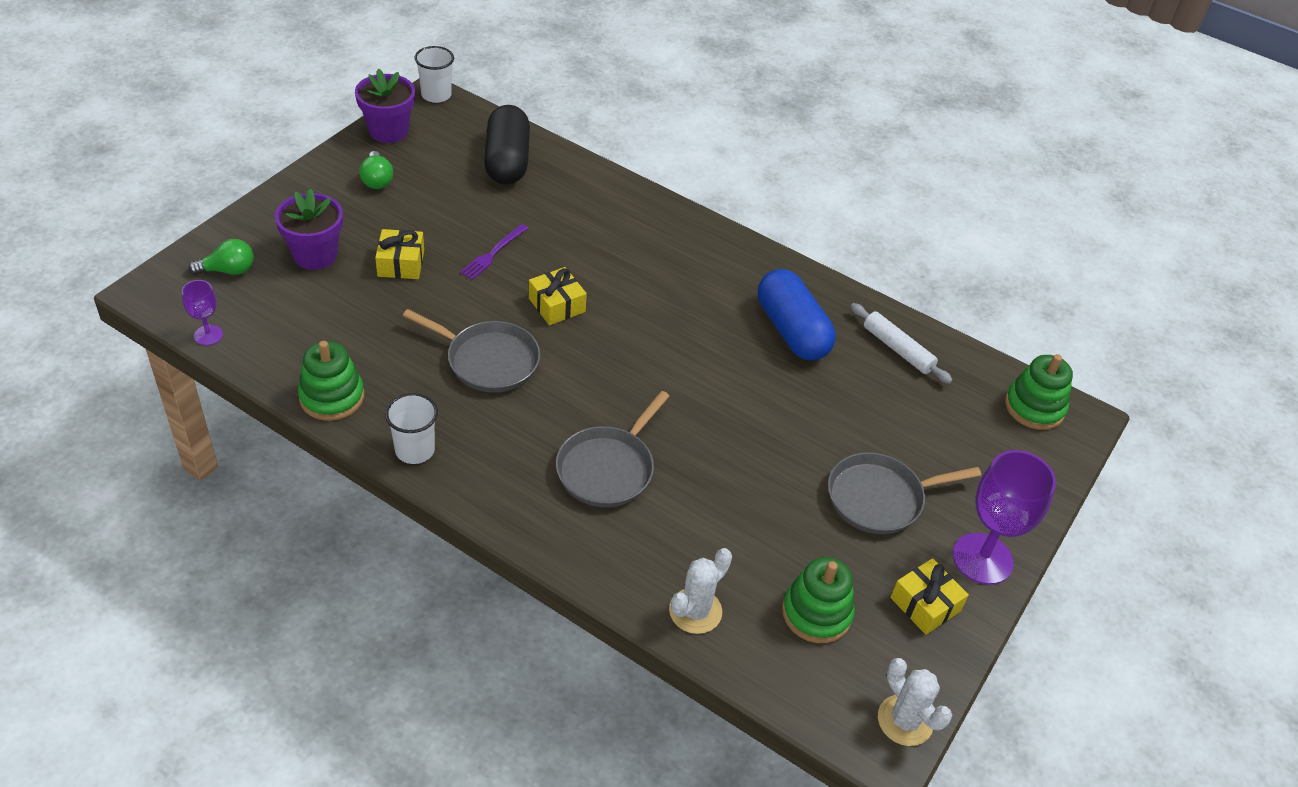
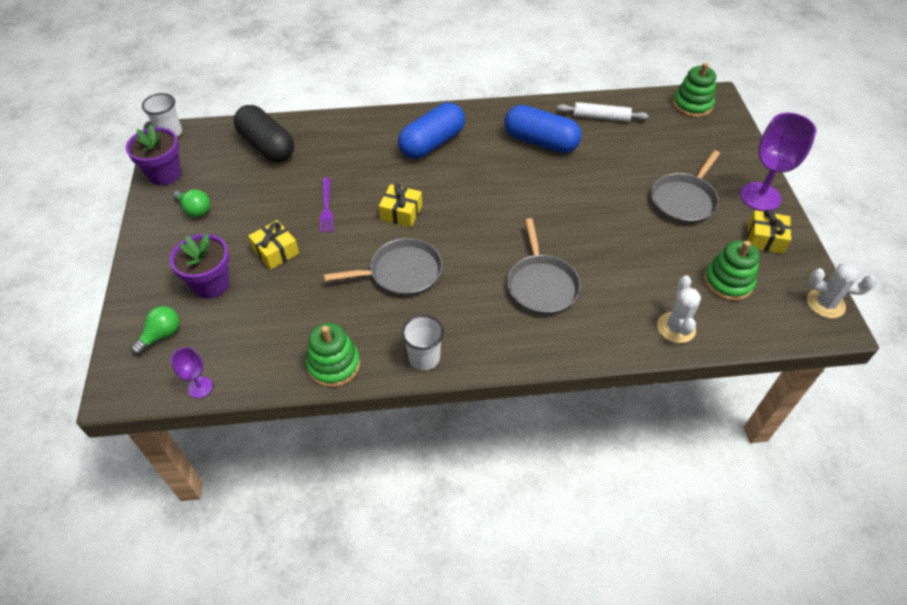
camera: 35 degrees left, 5 degrees up
(671, 258) = (432, 143): none -> blue capsule

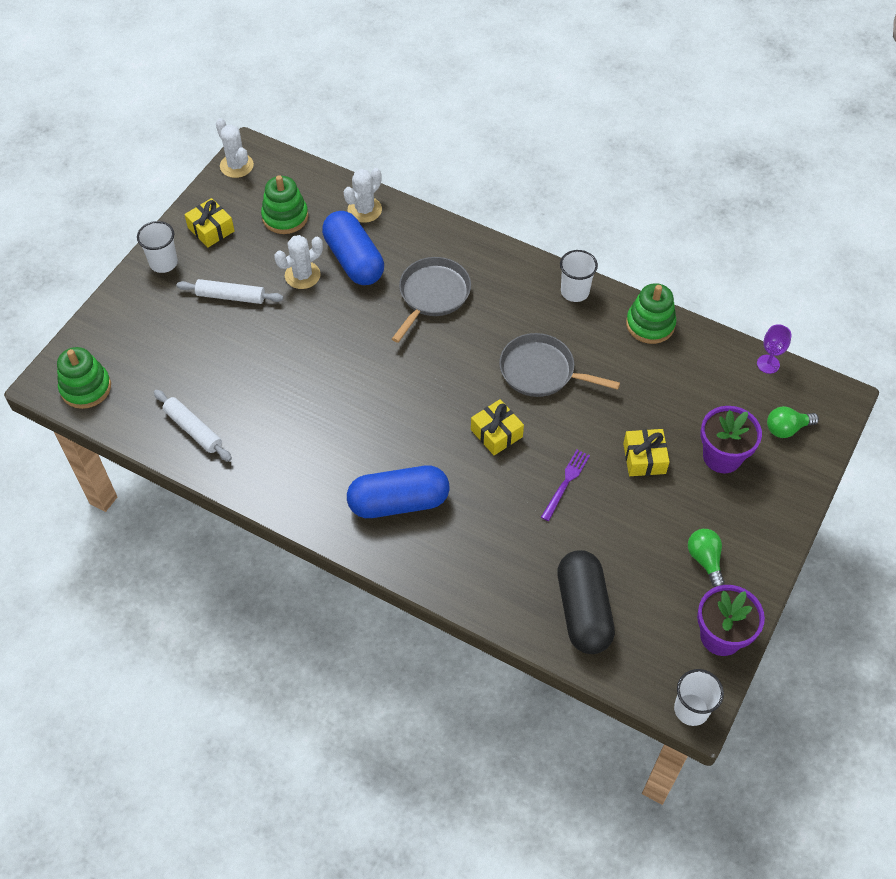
camera: 145 degrees left, 5 degrees up
(540, 142) = (287, 436): blue capsule -> blue capsule (354, 260)
(655, 243) = (302, 275): none -> white cactus
(684, 200) = (231, 296): grey pan -> white rolling pin
(760, 197) = (163, 263): purple goblet -> white cup

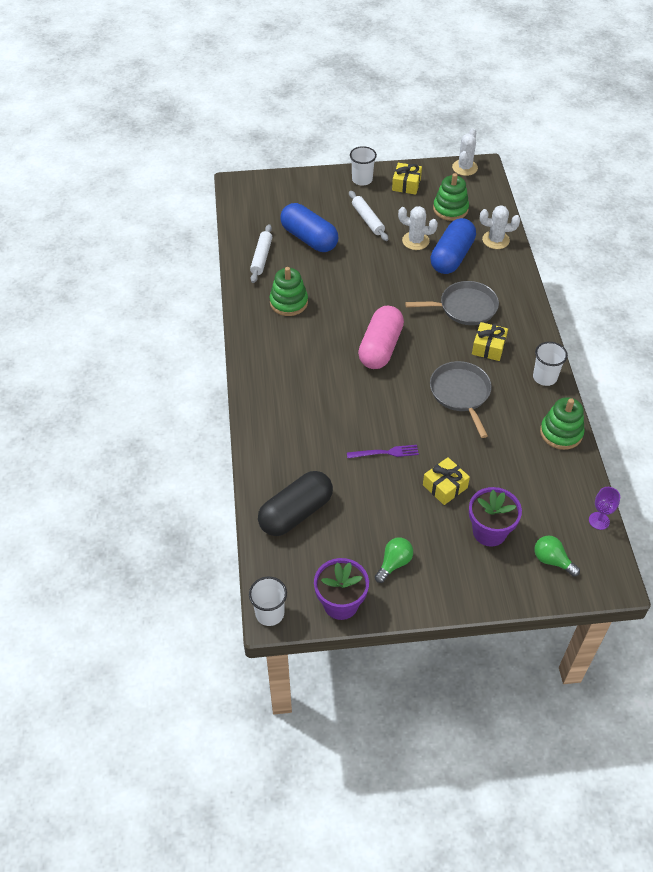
camera: 55 degrees right, 5 degrees down
(86, 388) = (248, 200): green stacking toy -> green stacking toy (289, 302)
(398, 502) = (294, 376): blue capsule -> blue capsule (309, 238)
(425, 400) = (380, 348): none -> pink capsule
(496, 433) = (389, 396): yellow gift -> yellow gift (488, 347)

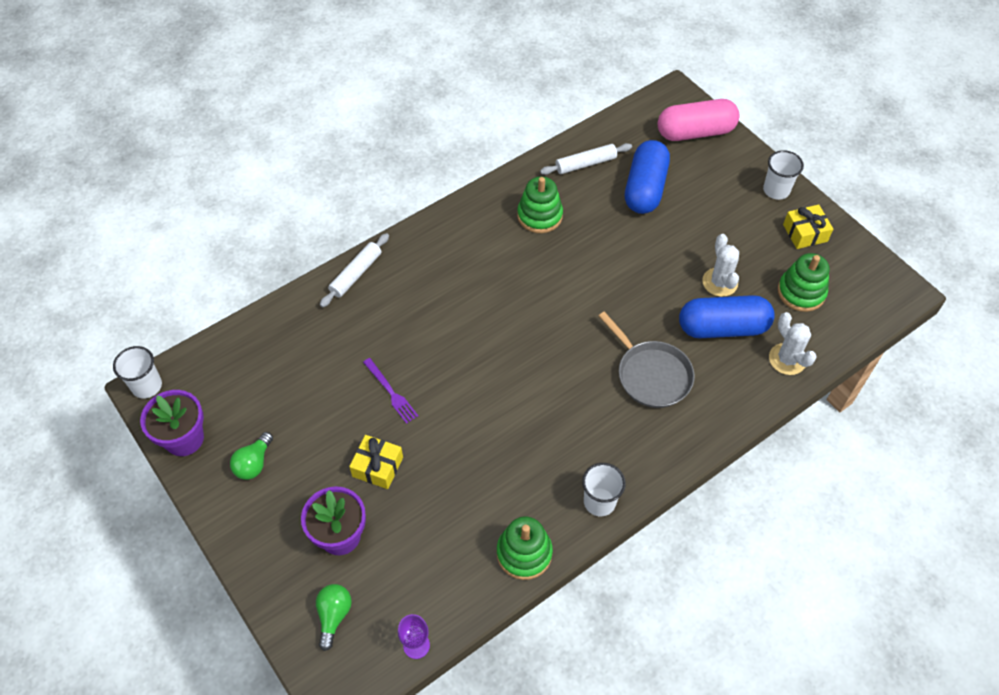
camera: 60 degrees right, 5 degrees up
(296, 513) = (272, 351): black capsule -> none
(367, 220) = (716, 224): white rolling pin -> white rolling pin (356, 274)
(380, 348) = (533, 322): pink capsule -> pink capsule (695, 132)
(394, 563) = (254, 463): green light bulb -> green light bulb turned 105 degrees clockwise
(461, 393) = (517, 426): grey pan -> none
(464, 168) = (886, 275): white cactus -> none
(488, 347) = (606, 424): yellow gift -> none

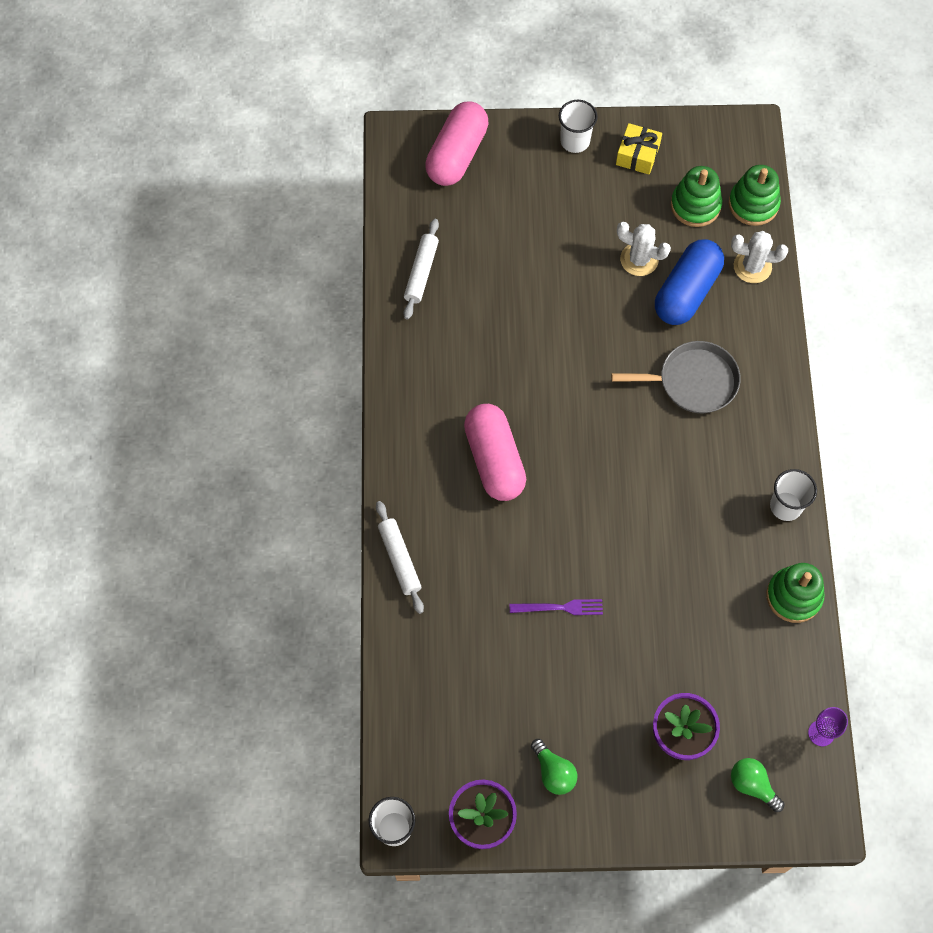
camera: 55 degrees left, 10 degrees up
(377, 467) = (631, 665): yellow gift -> none
(477, 286) = (494, 460): none -> pink capsule
(539, 216) = (453, 354): green stacking toy -> green stacking toy (753, 204)
(645, 188) = (490, 243): blue capsule -> none

